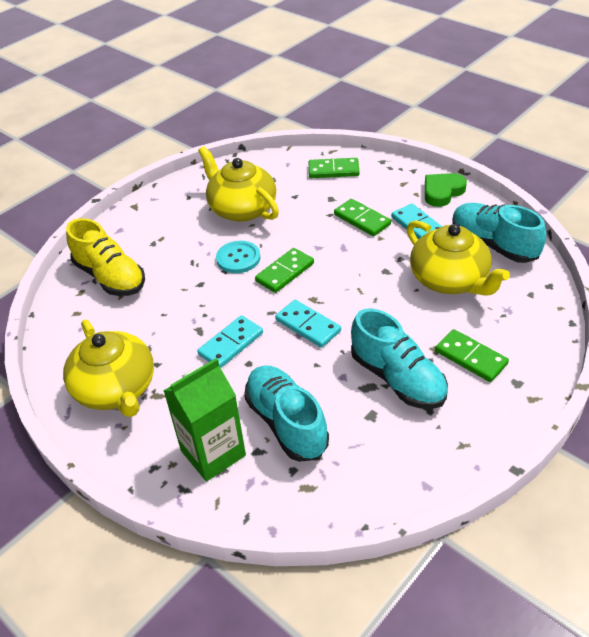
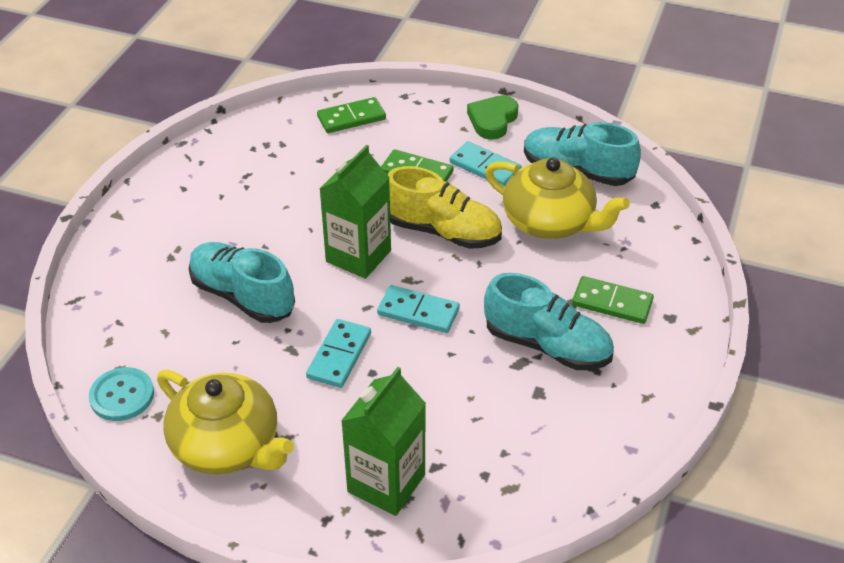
camera: 25 degrees left, 0 degrees up
(110, 277) = (138, 312): yellow shoe -> yellow shoe (443, 231)
(238, 258) = (292, 252): turquoise button -> turquoise button (122, 395)
(242, 208) = (262, 189): yellow teapot -> none
(285, 272) = (358, 256): green domino -> green carton
(286, 423) = (451, 426): turquoise shoe -> turquoise shoe (242, 296)

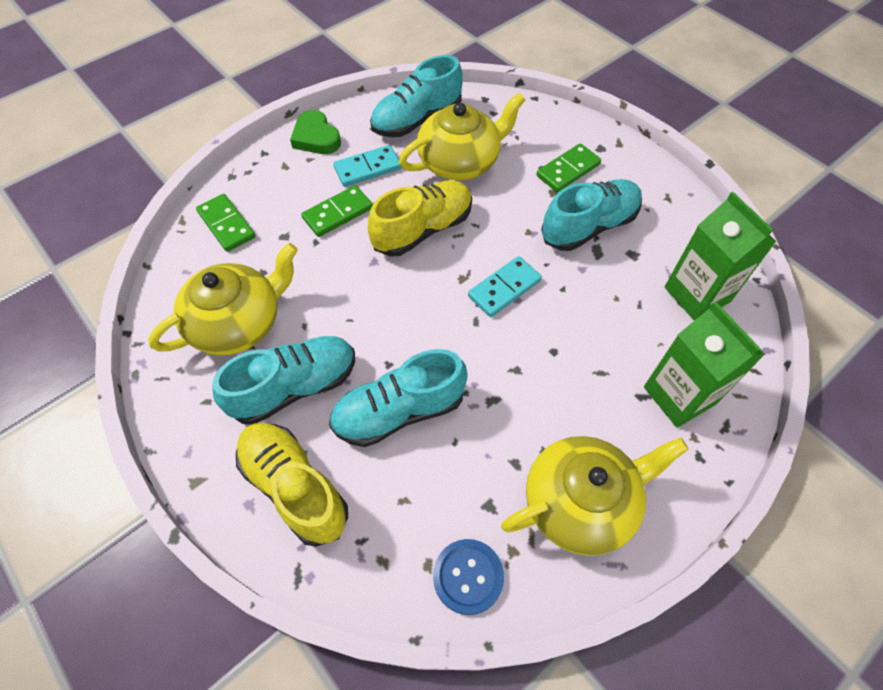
camera: 60 degrees left, 15 degrees up
(122, 395) = (468, 576): turquoise button -> blue button
(141, 267) = (295, 487): none -> yellow shoe
(225, 227) = (295, 387): none -> turquoise shoe
(262, 170) = (238, 323): none -> yellow teapot
(339, 356) = (521, 366): turquoise domino -> none
(351, 118) = (226, 225): green domino -> green domino turned 45 degrees counterclockwise
(358, 256) = (410, 299): green carton -> green carton (697, 294)

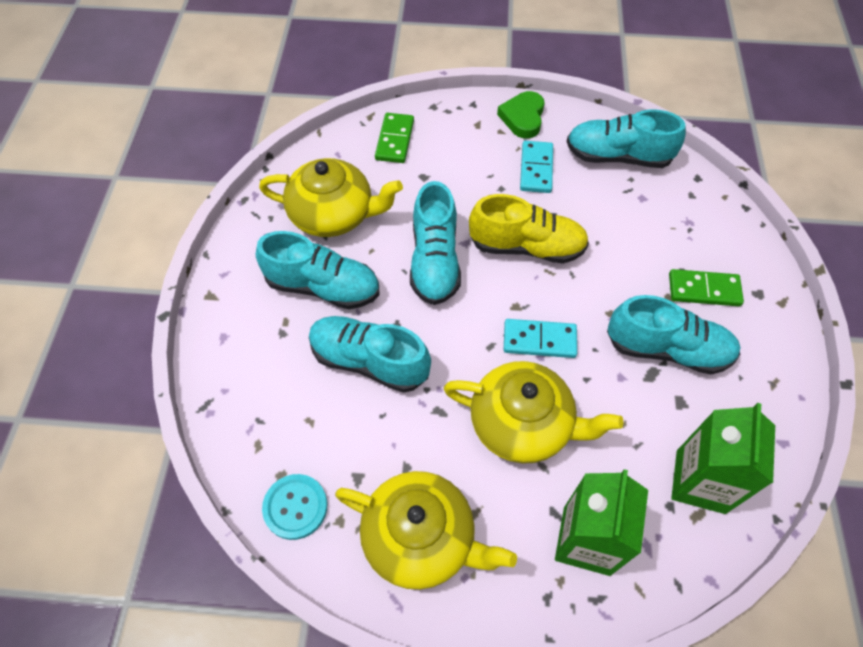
camera: 45 degrees right, 0 degrees up
(295, 487) = (257, 351): yellow shoe -> none
(338, 213) = (477, 187): green domino -> none
(365, 293) = (434, 261): none -> turquoise shoe
(367, 168) = (536, 169): turquoise domino -> turquoise domino turned 75 degrees clockwise
(460, 162) = (616, 215): yellow teapot -> yellow teapot (522, 424)
(468, 576) = (295, 507): blue button -> turquoise button

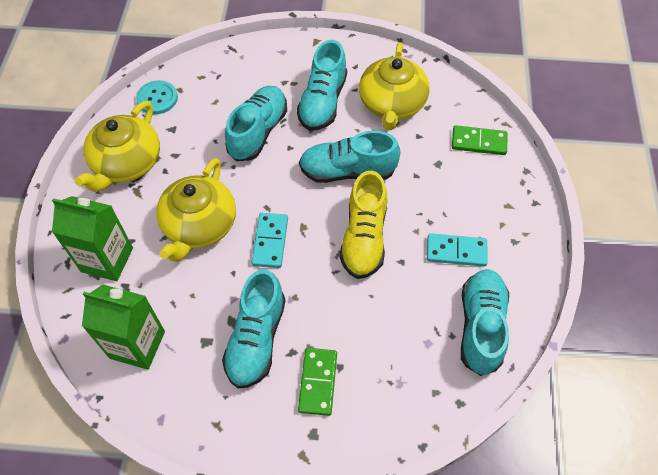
camera: 90 degrees right, 0 degrees up
(523, 118) = (523, 244): green heart -> none

